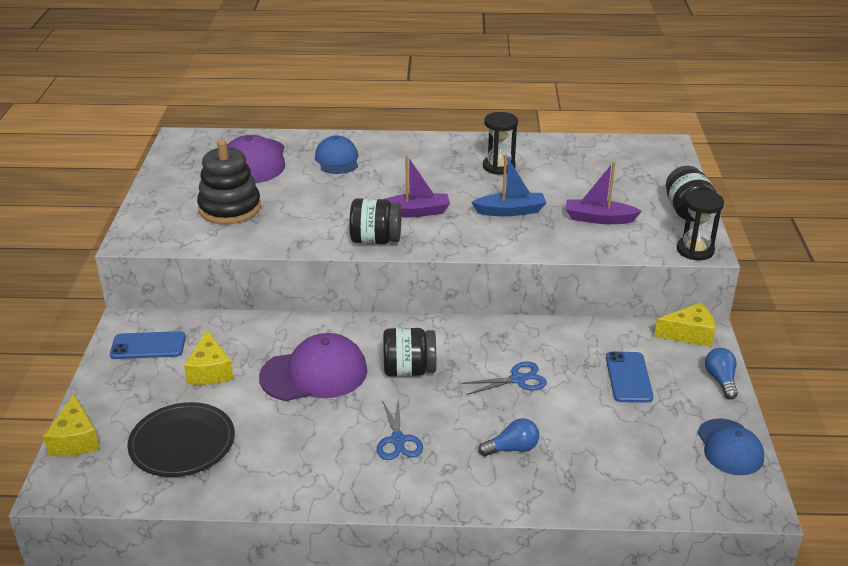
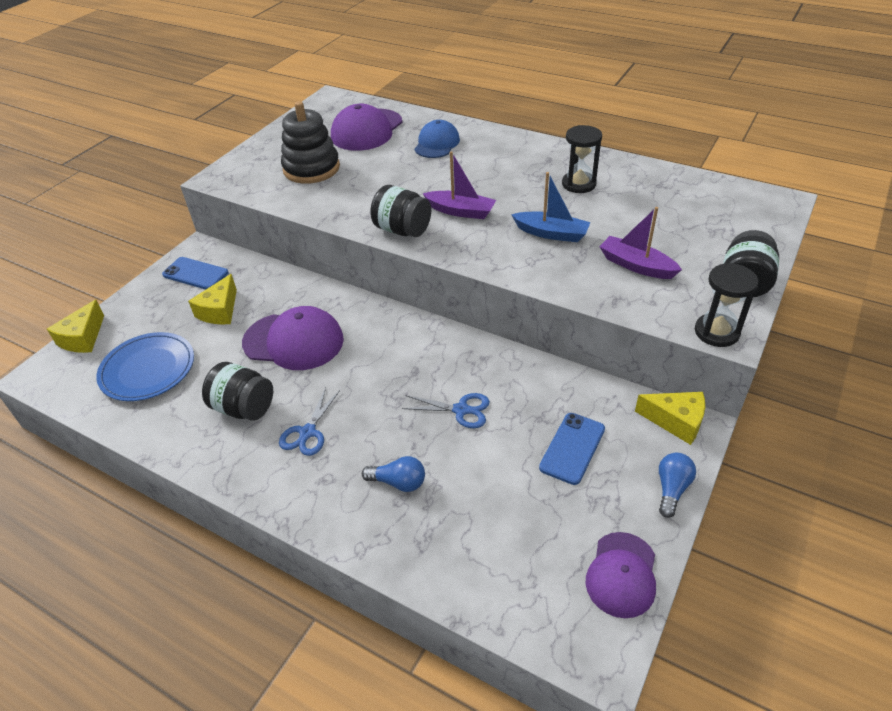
camera: 30 degrees right, 10 degrees up
(182, 443) = (148, 369): black plate -> blue plate
(409, 370) = (372, 365): black jar -> black jar (244, 408)
(729, 447) = (622, 574): blue cap -> purple cap

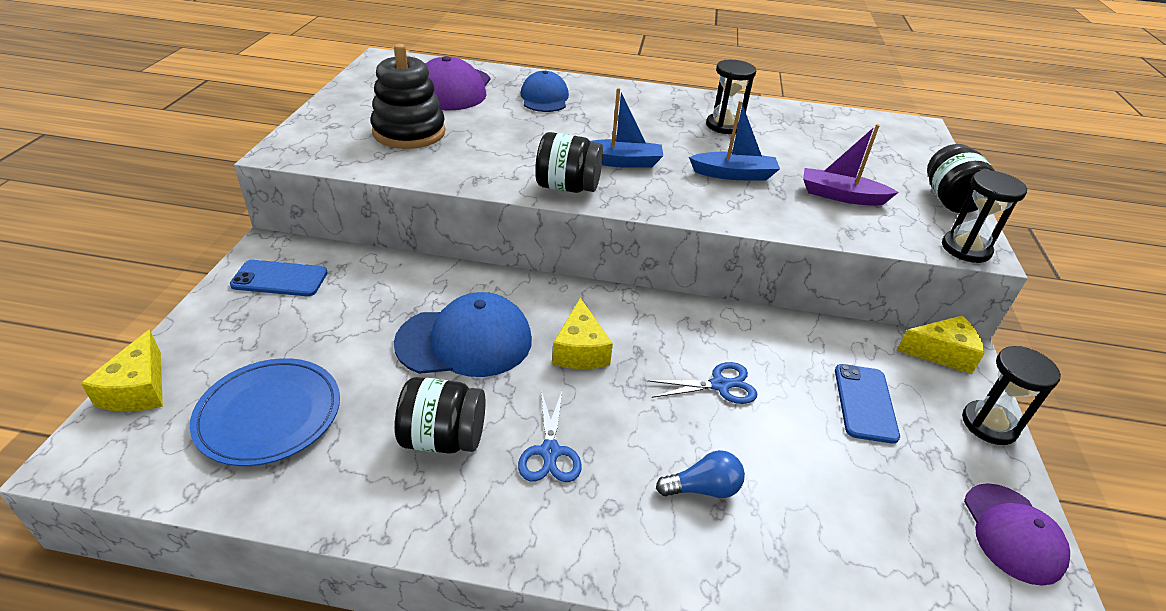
camera: 25 degrees left, 5 degrees down
(220, 311) = (340, 320): yellow cheese -> yellow cheese (580, 350)
(293, 341) = (465, 341): purple cap -> blue cap
(461, 211) = (621, 162): purple boat -> blue boat
(671, 489) = (989, 424): blue light bulb -> black hourglass

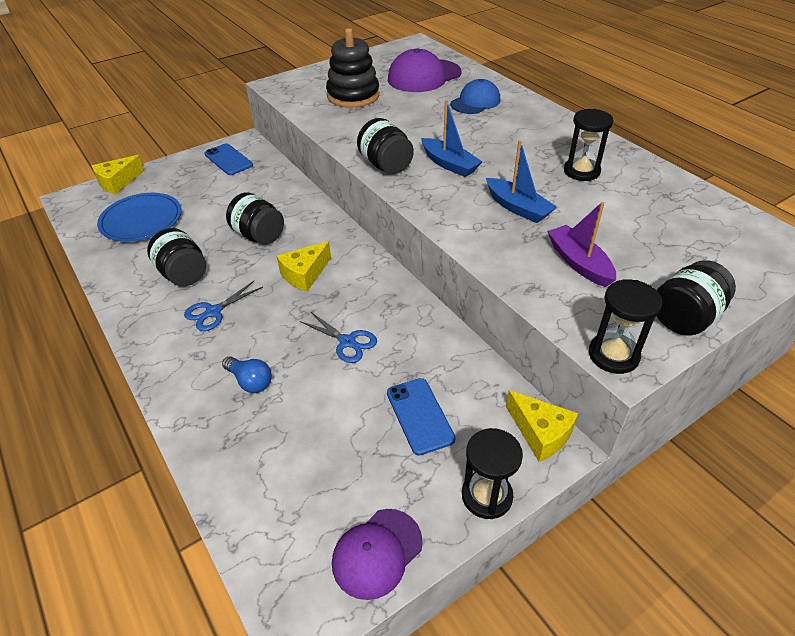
camera: 50 degrees right, 5 degrees up
(465, 341) = (258, 235): blue cap -> black jar
(865, 403) = (419, 416): blue phone -> blue phone turned 75 degrees counterclockwise

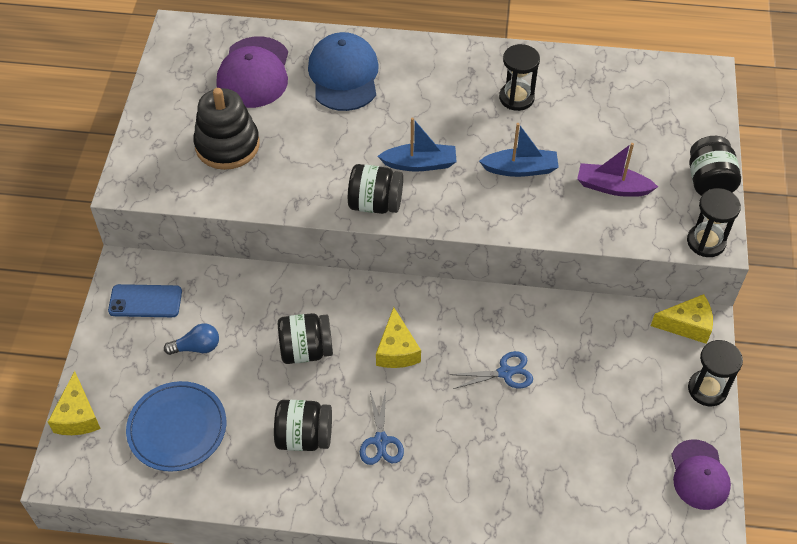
camera: 50 degrees left, 10 degrees up
(250, 381) = (488, 460): blue light bulb -> blue light bulb (197, 347)
(419, 416) = (615, 378): blue phone -> none
(475, 102) = (344, 75): blue cap -> blue cap, size x1.51

